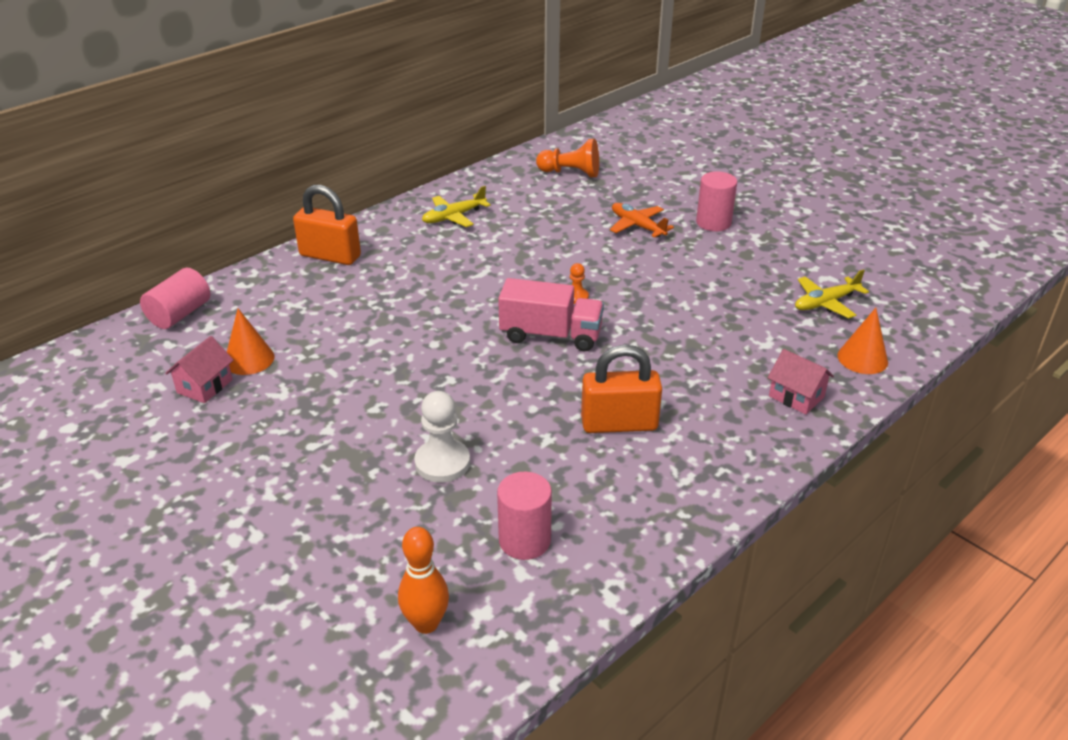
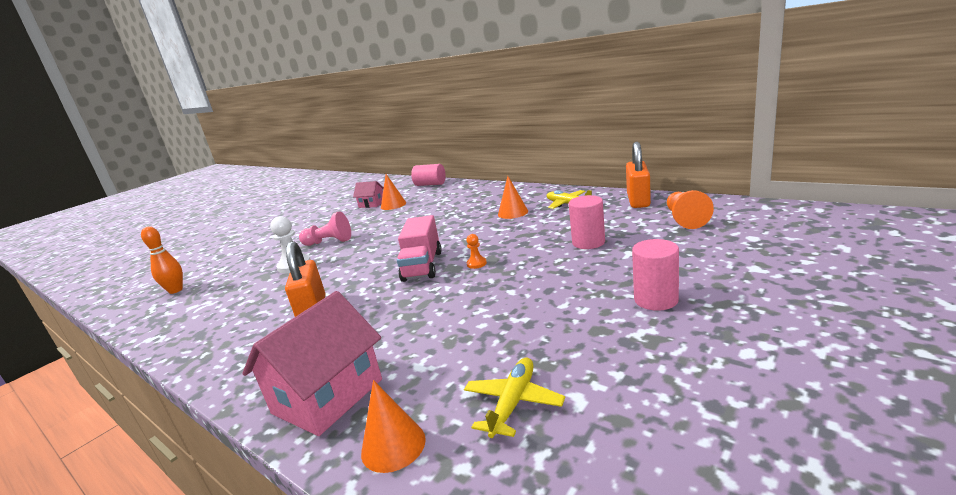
camera: 85 degrees right, 15 degrees down
(330, 256) = (497, 192): orange padlock -> orange padlock (638, 200)
(369, 430) = (329, 242): none -> pink pawn
(436, 255) = (513, 212): none -> orange cone
(524, 540) = (216, 302): pink cylinder -> pink cylinder (588, 242)
(637, 226) = (611, 264): orange plane -> none
(796, 396) = (328, 396): pink house -> pink house, size x1.86
(825, 303) = (513, 403): yellow plane -> yellow plane turned 60 degrees clockwise

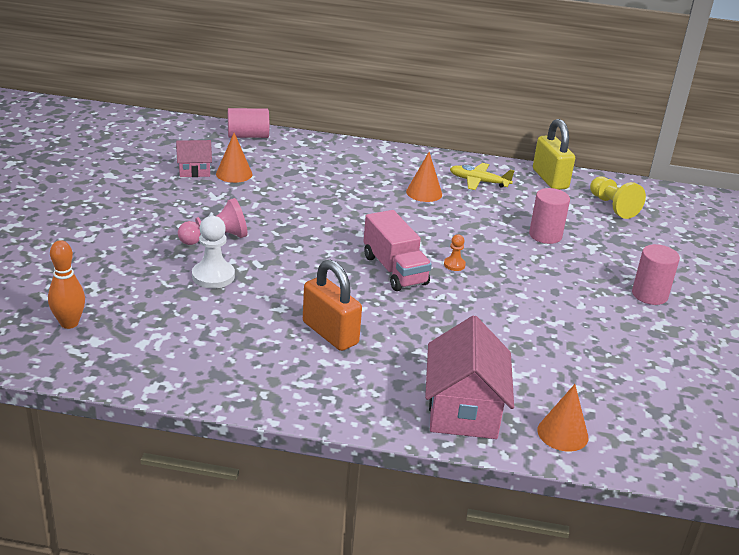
camera: 35 degrees left, 10 degrees up
(513, 403) = (617, 390): yellow plane -> none
(638, 200) = (550, 179): orange padlock -> yellow padlock
(685, 219) = (612, 206): orange pawn -> yellow pawn

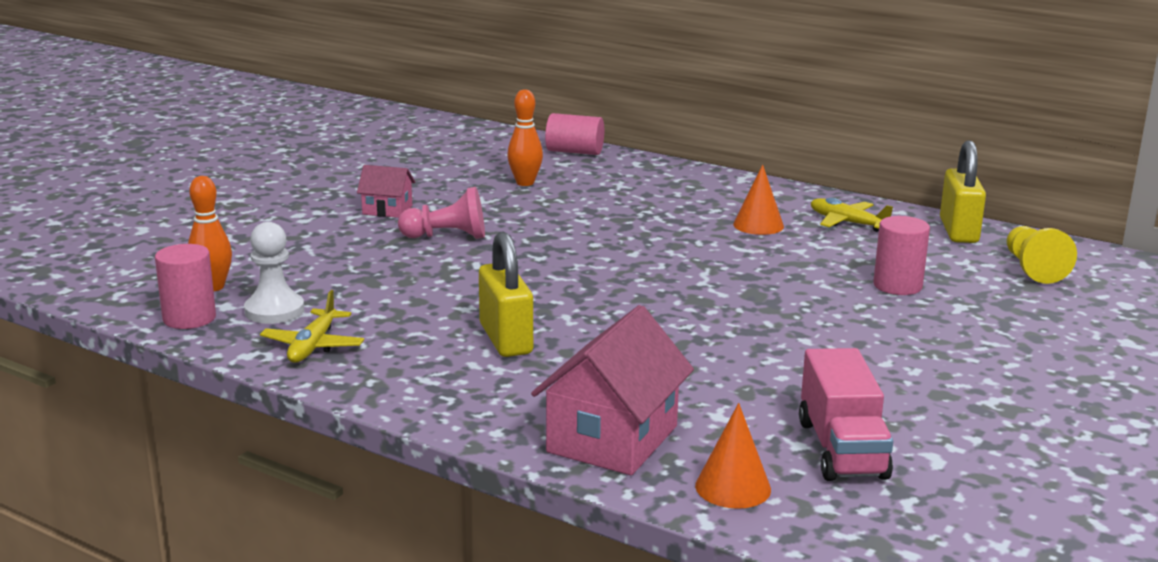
camera: 25 degrees right, 10 degrees down
(194, 171) = (479, 176): pink house -> pink house (387, 210)
(195, 368) = (313, 346): none -> yellow plane
(213, 276) = (412, 269): white pawn -> white pawn (274, 311)
(234, 174) = (525, 183): orange cone -> orange bowling pin
(330, 333) = (506, 339): orange padlock -> yellow padlock
(394, 270) = (647, 292): pink truck -> pink truck (841, 449)
(454, 265) = (735, 298): orange pawn -> none
(649, 295) = (1007, 367): pink cylinder -> pink cylinder (189, 318)

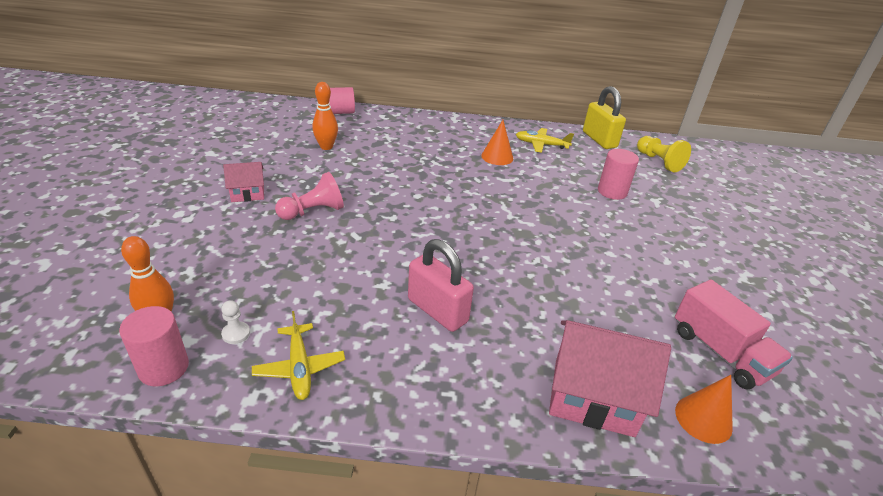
camera: 30 degrees left, 15 degrees up
(274, 311) = (236, 333): white pawn -> white pawn, size x0.54
(506, 339) = (437, 310): yellow padlock -> pink padlock
(612, 439) = (593, 397): pink house -> pink house turned 75 degrees counterclockwise

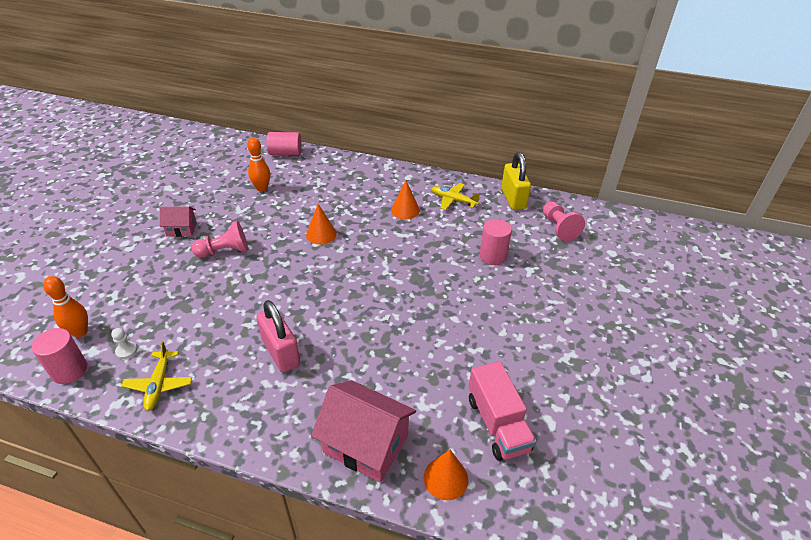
camera: 15 degrees right, 5 degrees up
(418, 186) = (321, 234): none -> orange cone
(659, 162) = (558, 228): yellow pawn -> pink pawn

